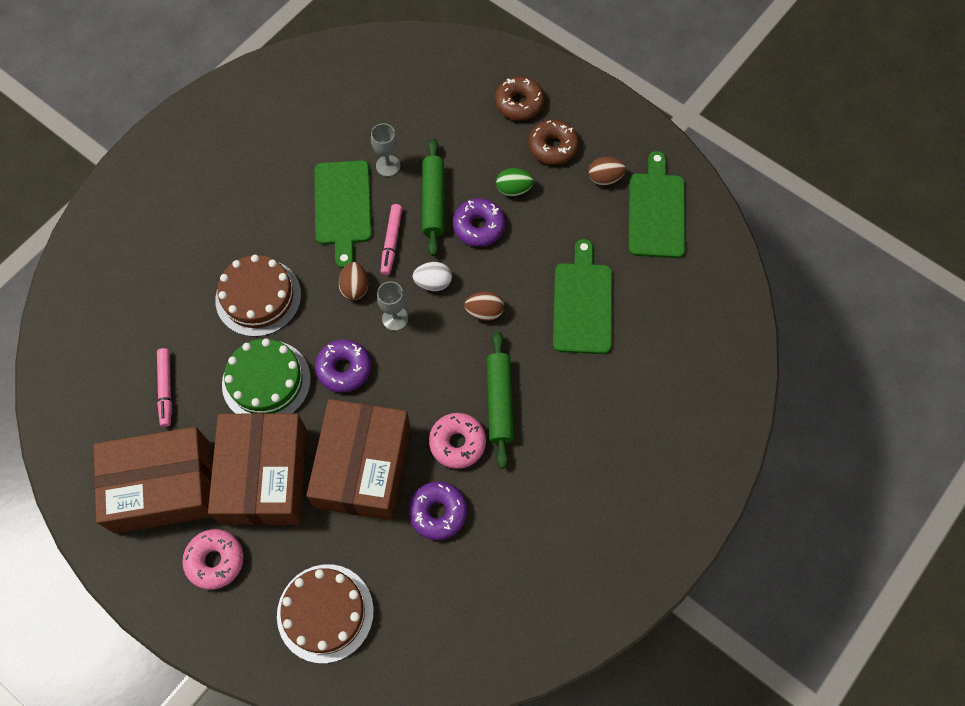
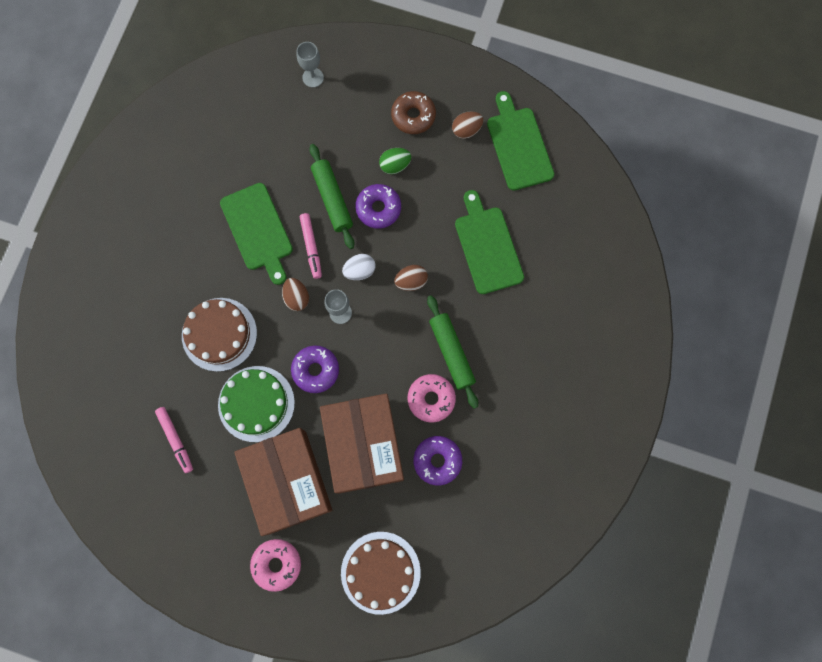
camera: 20 degrees left, 10 degrees up
(162, 486) = (208, 521): brown box -> none
(388, 166) = (281, 180): grey goblet -> grey goblet (313, 77)
(519, 103) = (370, 85): brown donut -> none

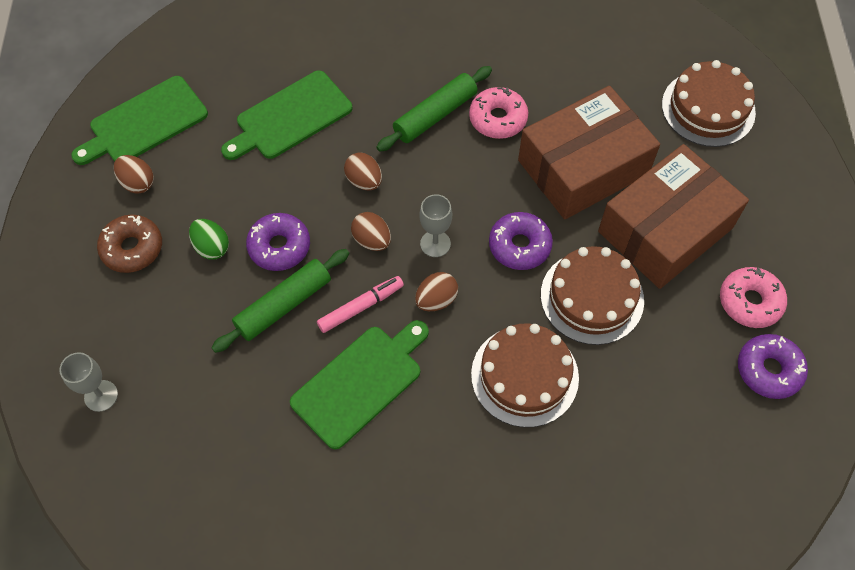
camera: 110 degrees left, 15 degrees down
(175, 440) = (684, 374): pink marker -> none
(256, 403) = (592, 297): green cake -> brown cake
(277, 564) = (759, 208): pink donut -> pink donut (750, 302)
(360, 271) = (372, 240): white egg -> brown egg
(437, 461) = (563, 93): purple donut -> purple donut (768, 370)

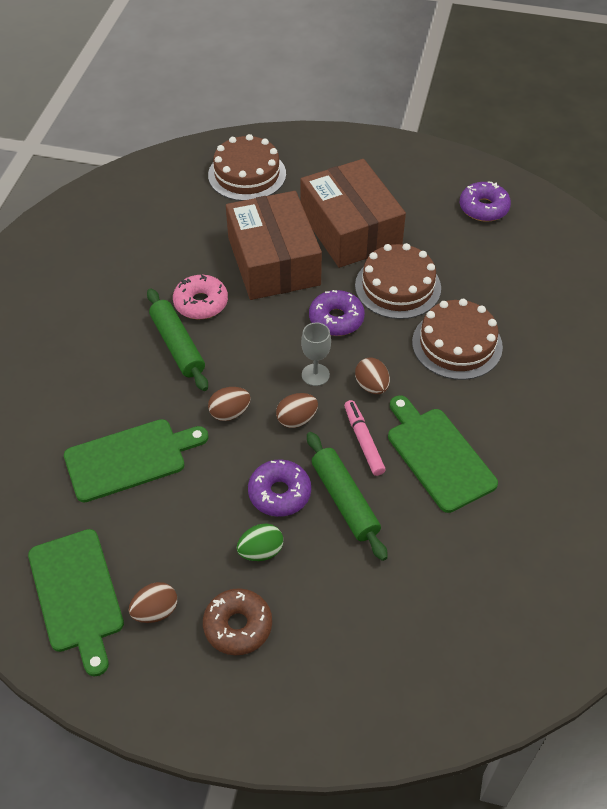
camera: 75 degrees left, 10 degrees down
(101, 396) = (403, 676): grey goblet -> none
(290, 117) = (130, 459): green cutting board -> green cutting board turned 90 degrees counterclockwise
(750, 302) = (426, 201): pink donut -> none

